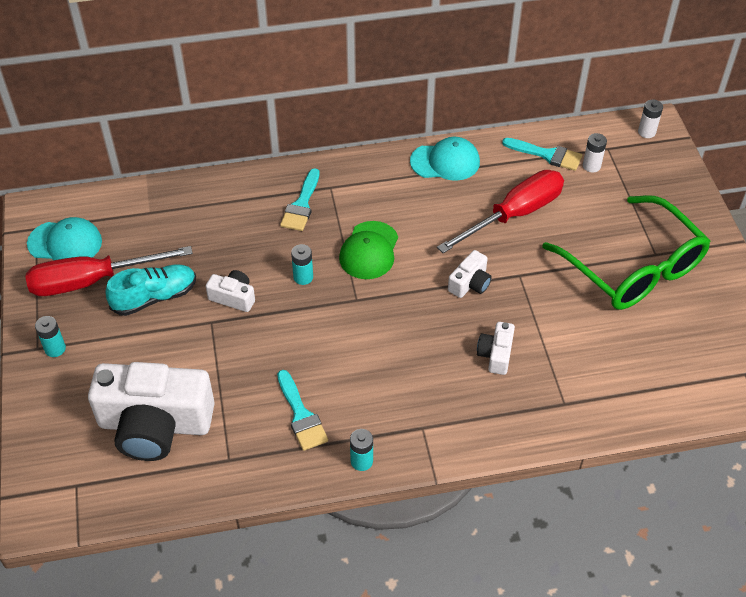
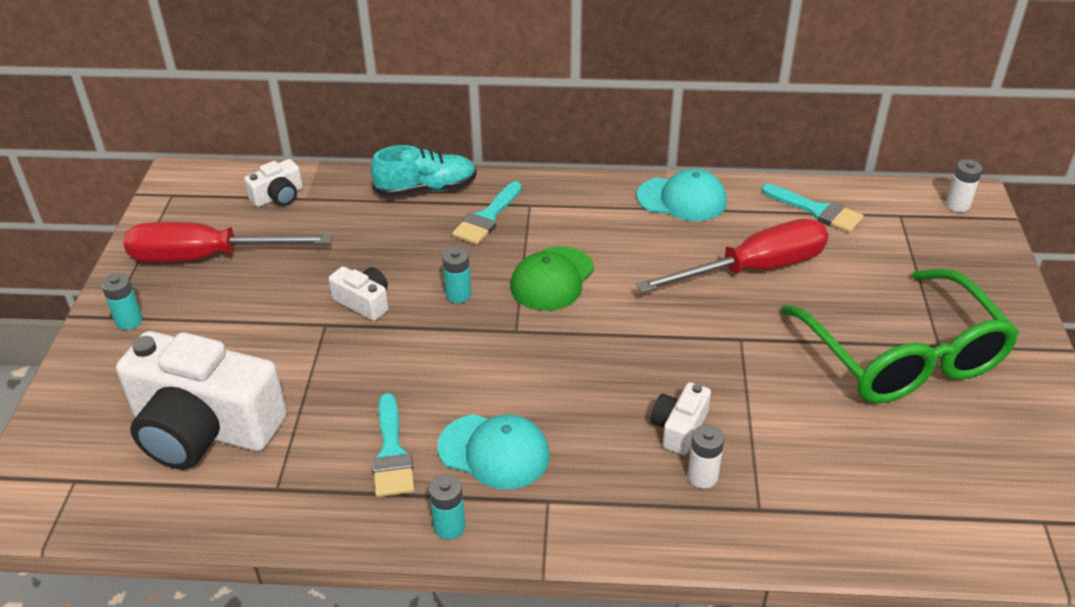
camera: 15 degrees right, 10 degrees down
(65, 243) = (196, 214): turquoise cap -> turquoise cap (494, 452)
(155, 297) = (270, 286): turquoise shoe -> turquoise shoe (426, 189)
(470, 283) = (671, 337): white camera -> white camera (278, 196)
(591, 166) = (873, 231): white battery -> white battery (702, 476)

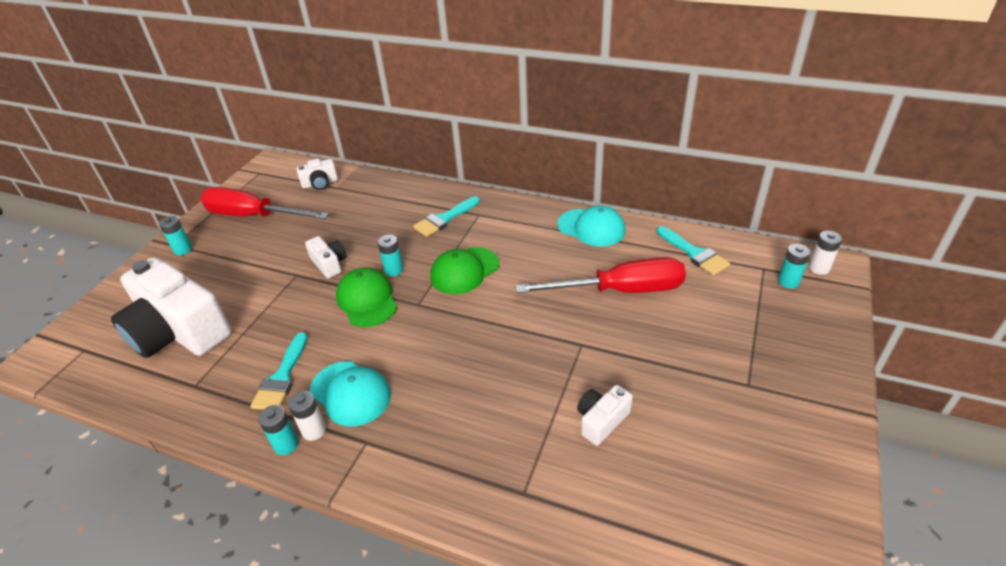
camera: 20 degrees right, 0 degrees up
(426, 189) = (415, 193): turquoise shoe -> none
(445, 338) = (367, 300): none -> green cap
(679, 428) = (495, 407): white camera -> white camera (601, 420)
(702, 476) = (492, 452): white battery -> white battery (314, 430)
(901, 355) = (710, 386): green glasses -> none
(932, 226) = (788, 281): none -> turquoise battery

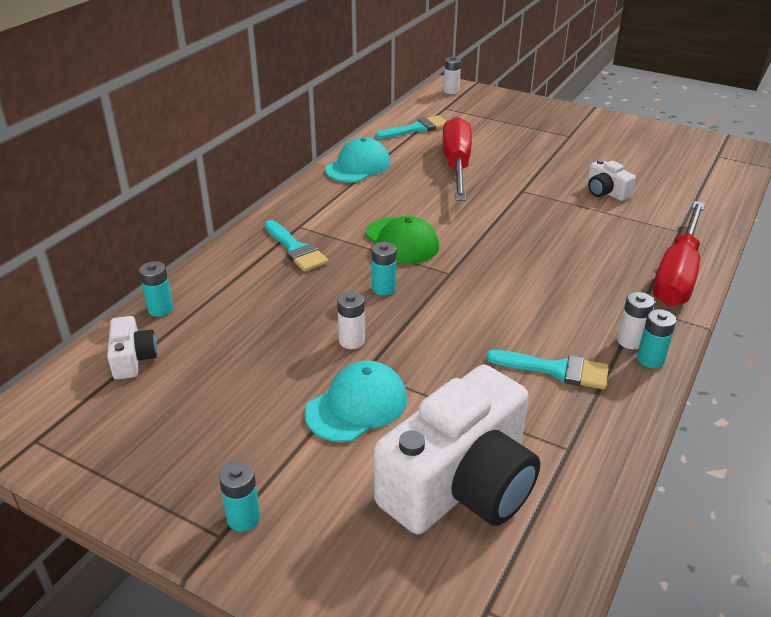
camera: 85 degrees left, 5 degrees down
(253, 216) = (185, 432): red screwdriver -> red screwdriver (677, 274)
(329, 264) = (351, 341): white camera -> white battery
(350, 393) = (579, 318): turquoise cap -> turquoise cap (357, 406)
(367, 300) = (434, 308): green cap -> none
(788, 281) = (463, 103): turquoise battery -> turquoise battery (160, 309)

